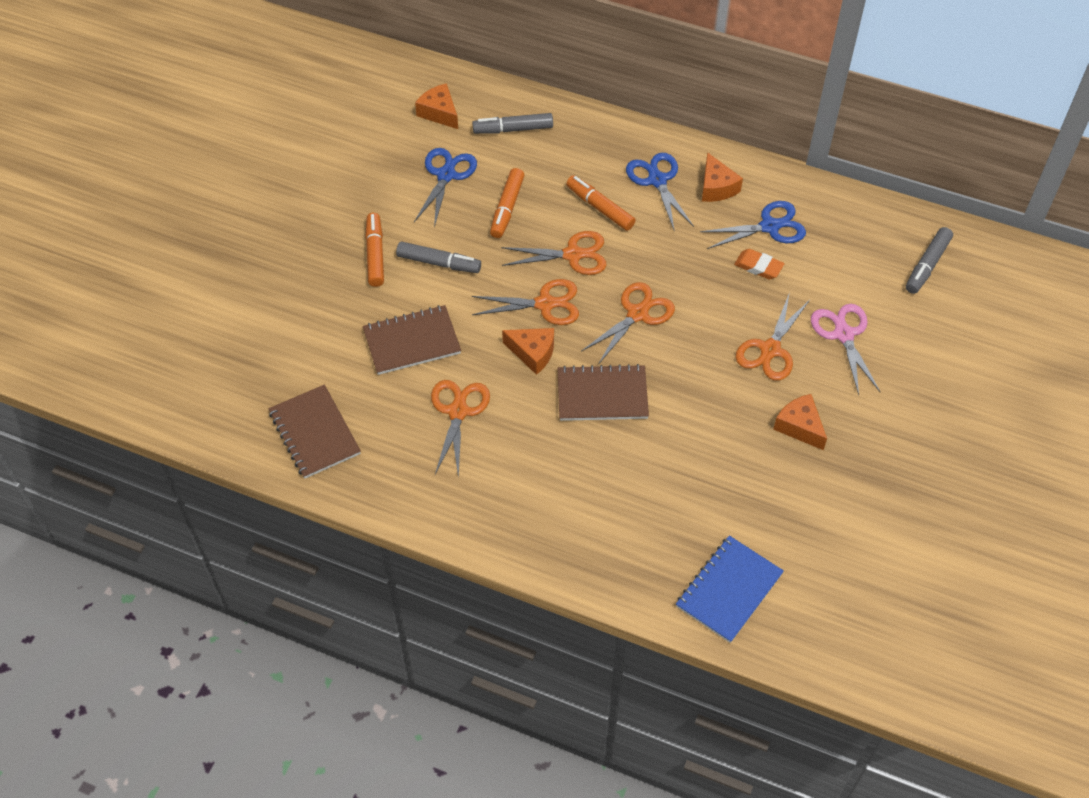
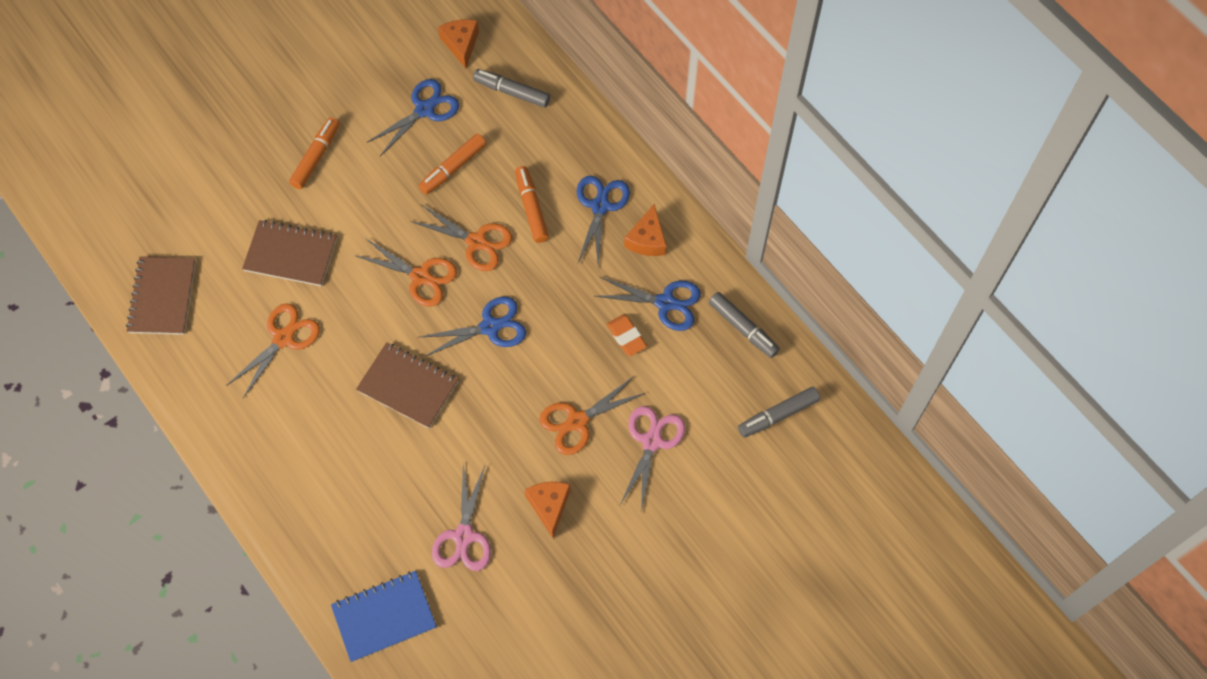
camera: 30 degrees right, 10 degrees up
(438, 263) = (361, 192): grey marker -> grey marker (743, 328)
(533, 353) = (379, 317): orange cheese -> none
(637, 314) = (490, 327): orange scissors -> blue scissors
(746, 488) = (464, 536): none -> pink scissors

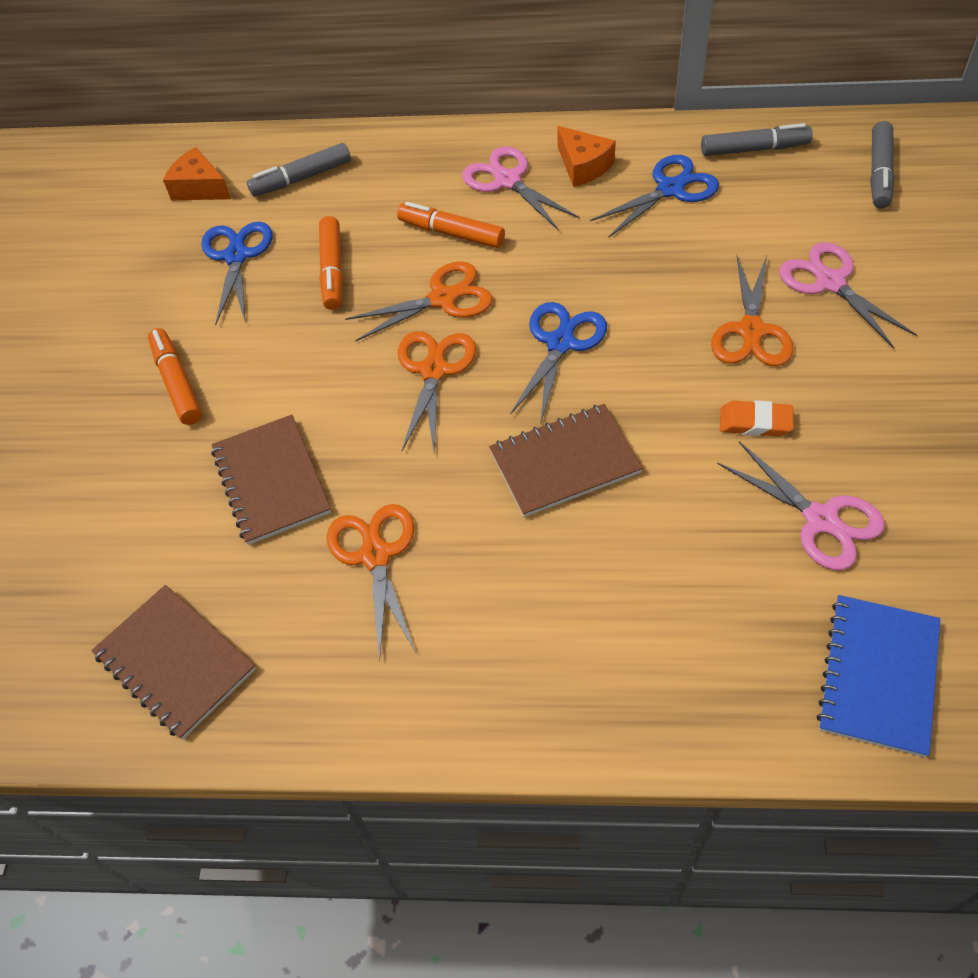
camera: 45 degrees left, 10 degrees down
(290, 255) = (271, 481): brown notebook -> brown notebook turned 75 degrees counterclockwise
(421, 276) = (433, 370): orange scissors -> orange scissors turned 60 degrees counterclockwise
(549, 506) = (842, 413): orange cheese -> none
(600, 206) = (507, 181): blue scissors -> pink scissors
(626, 337) = (682, 238): orange eraser -> orange eraser (755, 422)

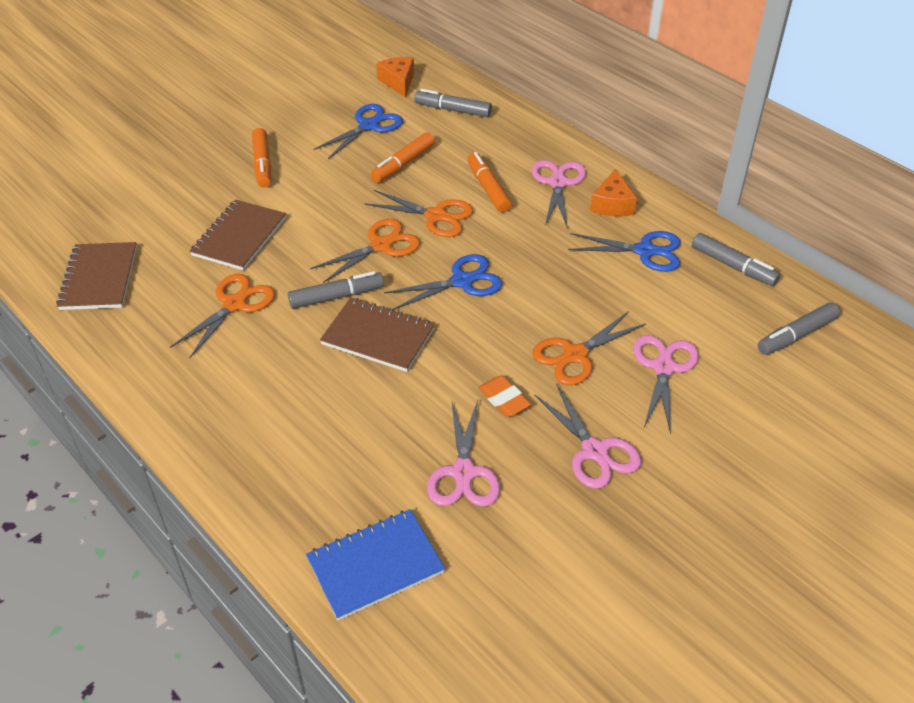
camera: 40 degrees right, 10 degrees down
(177, 383) = (262, 164): orange marker -> orange marker turned 150 degrees clockwise
(466, 457) = (336, 296): none -> grey marker
(886, 402) = (595, 451): none -> pink scissors

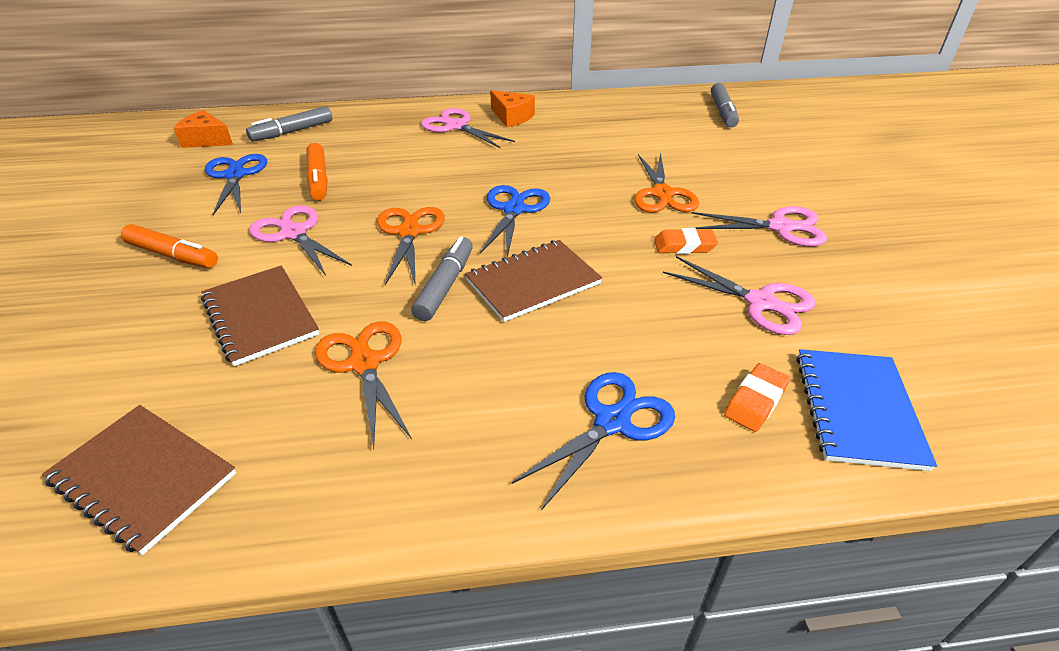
camera: 55 degrees left, 5 degrees down
(341, 505) = (755, 401): none -> orange eraser
(436, 216) = (412, 190): orange scissors -> none
(488, 188) = (416, 154): orange marker -> none
(645, 251) = (579, 125): blue scissors -> blue scissors (612, 422)
(663, 367) = (711, 166): pink scissors -> pink scissors (294, 233)
(733, 266) = (632, 105): grey marker -> none

